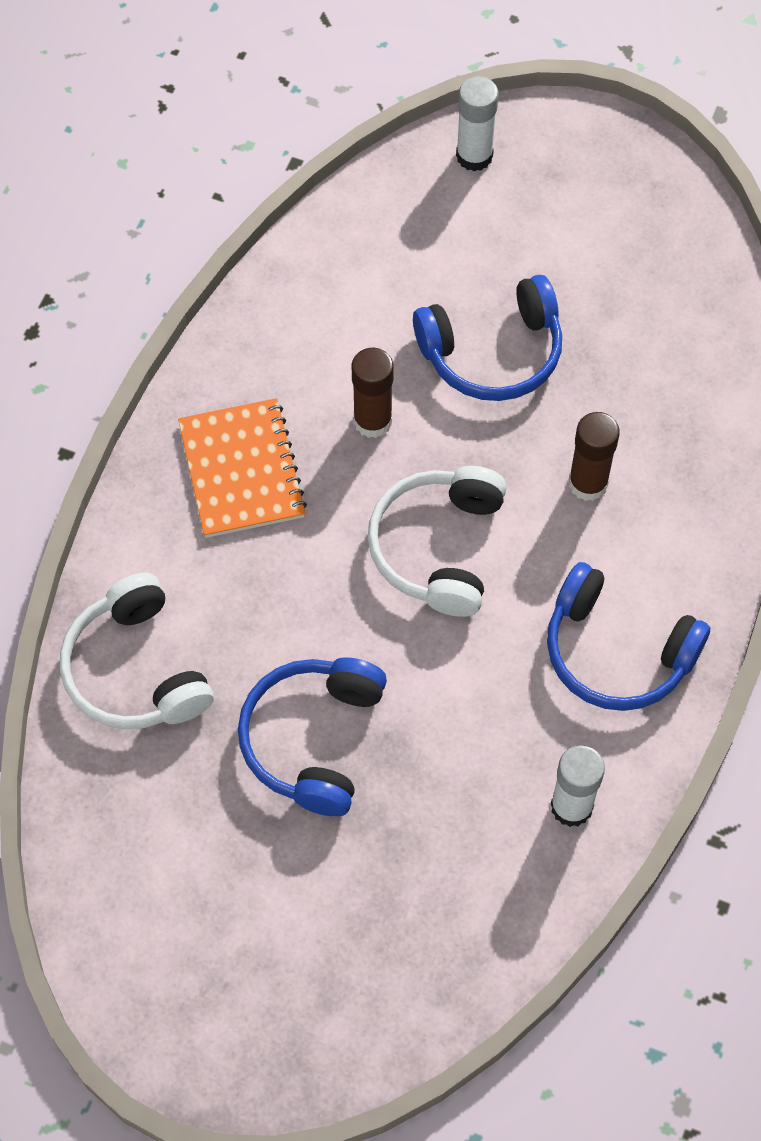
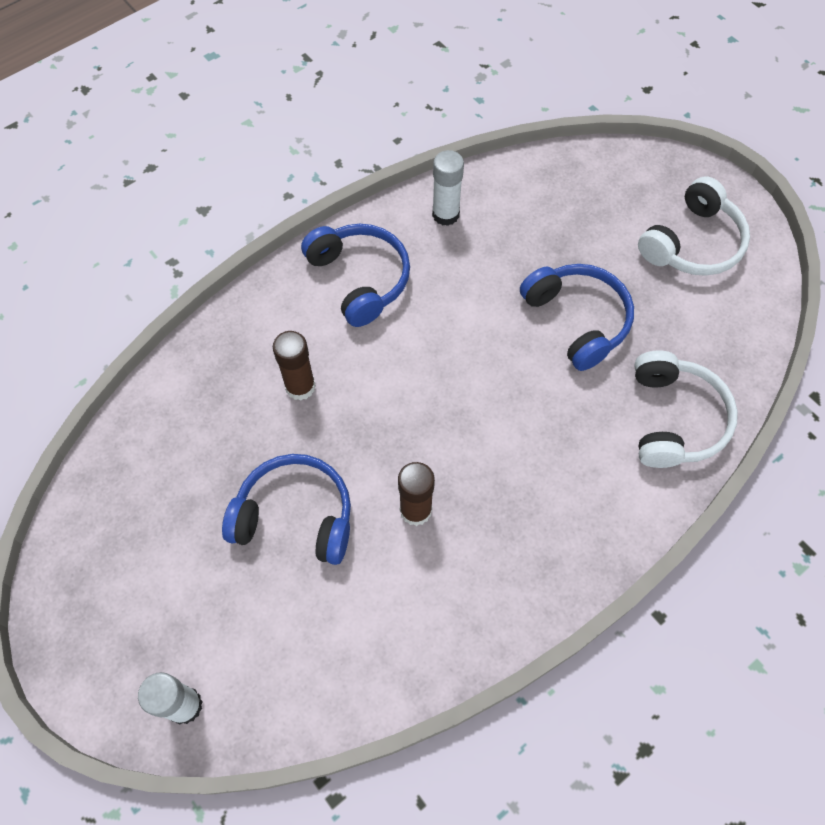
camera: 150 degrees left, 0 degrees up
(241, 470) = (532, 523): orange notebook -> none
(314, 740) = (577, 320): blue headphones -> blue headphones turned 75 degrees counterclockwise
(439, 547) = (426, 395): white headphones -> white headphones (692, 243)

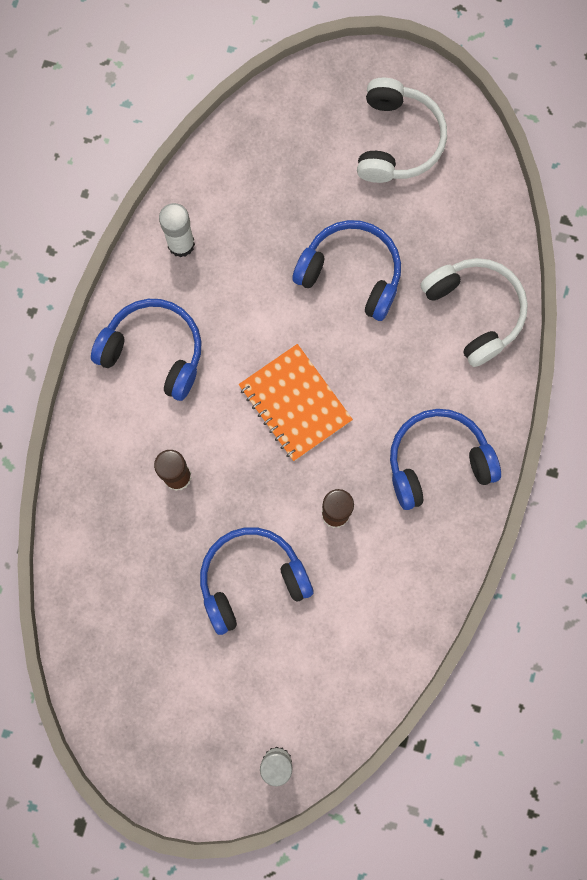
camera: 35 degrees left, 15 degrees up
(449, 392) = (295, 403): none -> orange notebook
(547, 528) = (437, 462): none -> blue headphones

